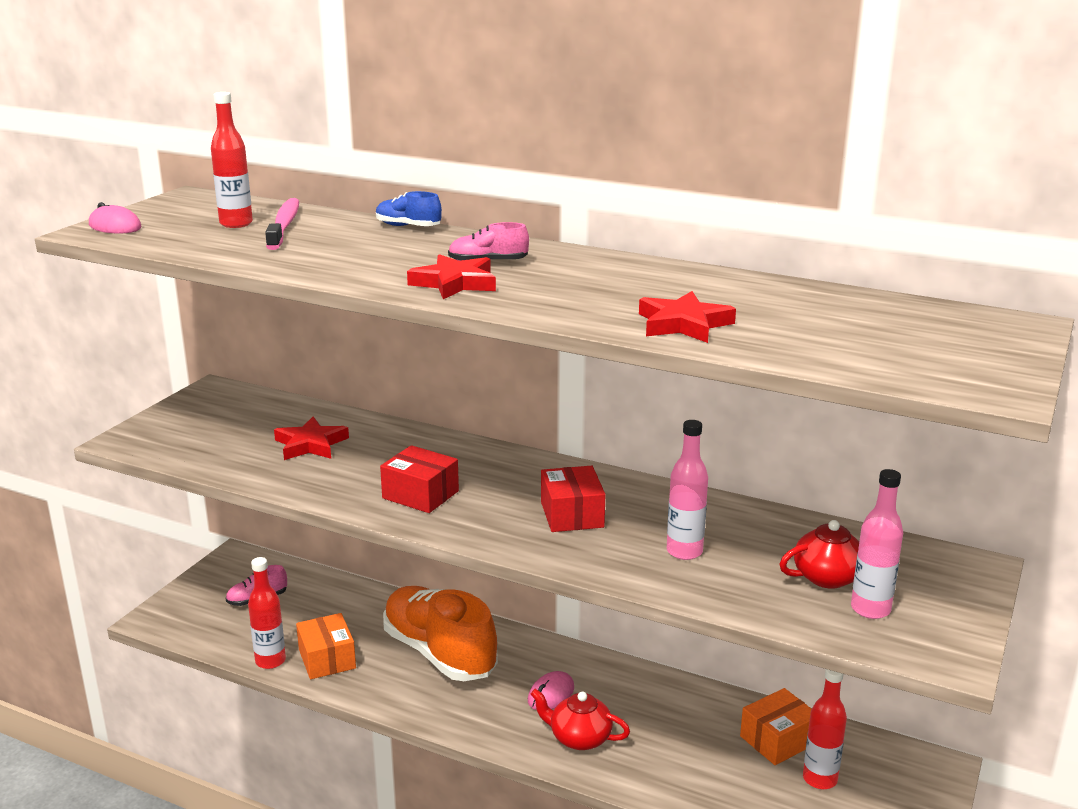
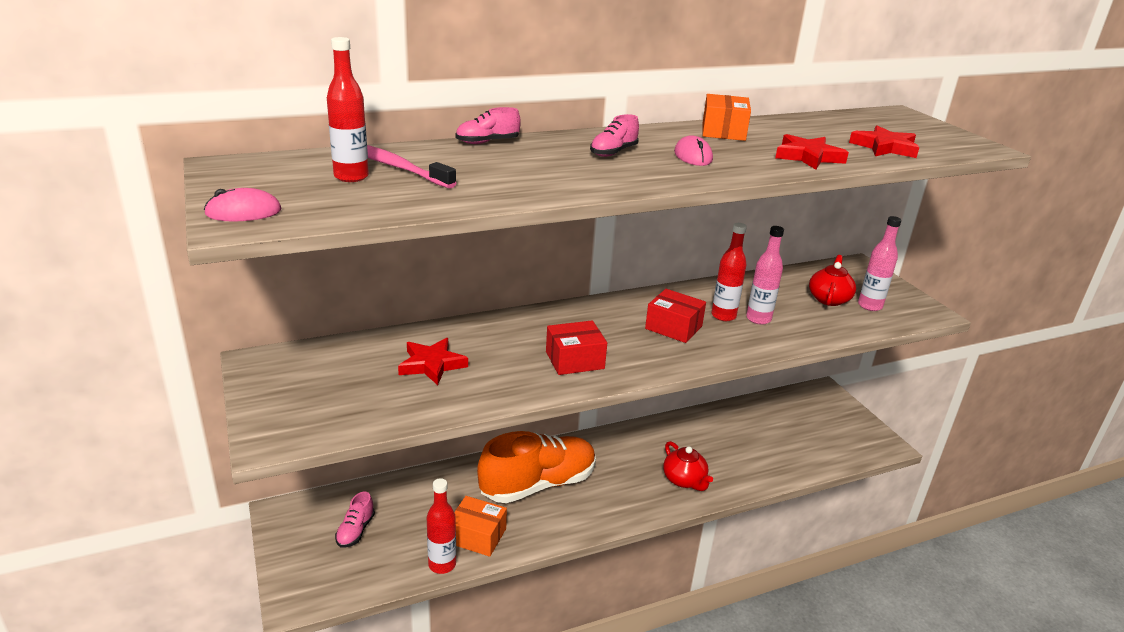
camera: 50 degrees left, 5 degrees up
(408, 226) = (487, 142): blue shoe -> pink shoe
(439, 653) = (538, 484): orange shoe -> orange shoe turned 150 degrees clockwise
(455, 283) = (639, 172): red star -> red star (884, 147)
(551, 694) = (633, 466): pink mouse -> pink mouse (693, 156)
(579, 738) = (684, 480): red teapot -> red teapot turned 90 degrees counterclockwise
(778, 740) = (758, 419): orange box -> orange box (723, 131)
(819, 779) = (799, 426): red bottle -> red bottle (723, 316)

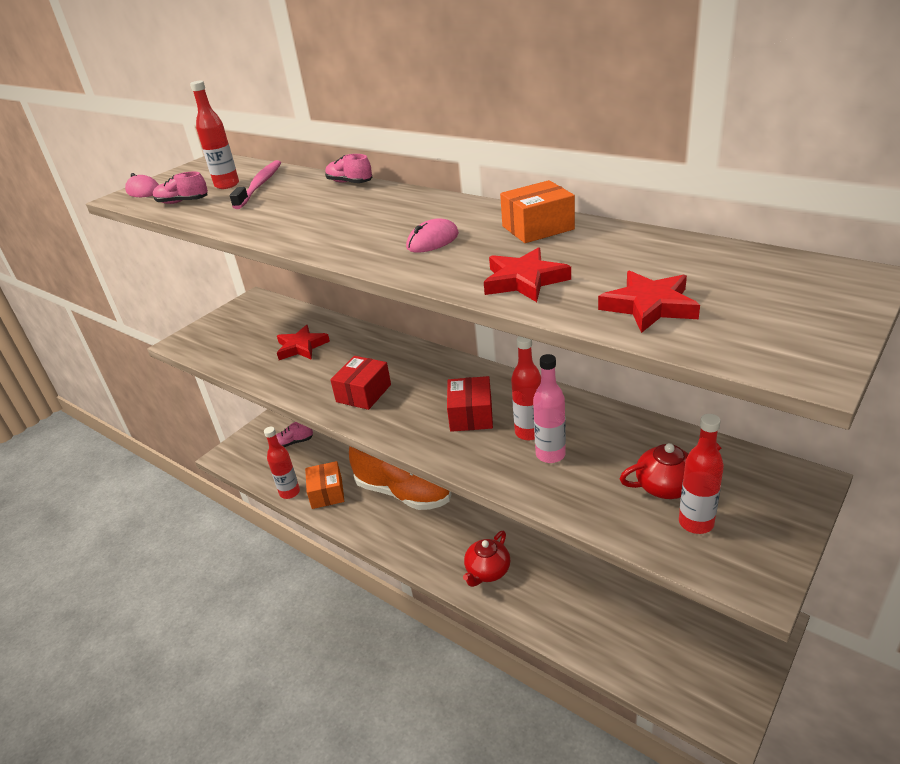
camera: 65 degrees right, 5 degrees up
(574, 360) = (363, 393): red box -> red box turned 75 degrees clockwise
(613, 152) = (392, 217): pink shoe -> pink shoe (182, 202)
(870, 306) = (696, 523): pink bottle -> red bottle

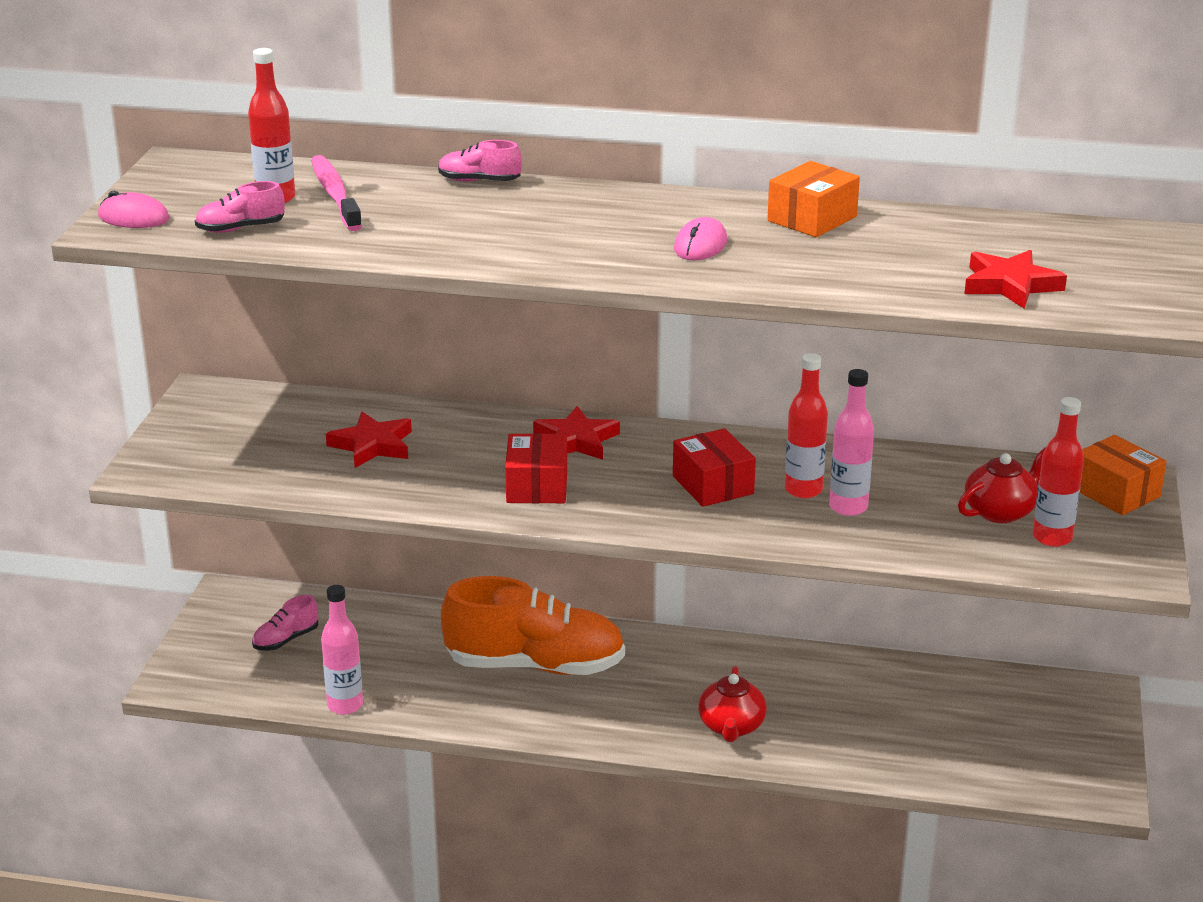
camera: 30 degrees left, 5 degrees down
(289, 492) = (345, 705): red bottle -> pink bottle
(327, 493) = (410, 692): orange box -> orange box (1115, 492)
(524, 280) = (860, 276): red star -> red star (576, 440)

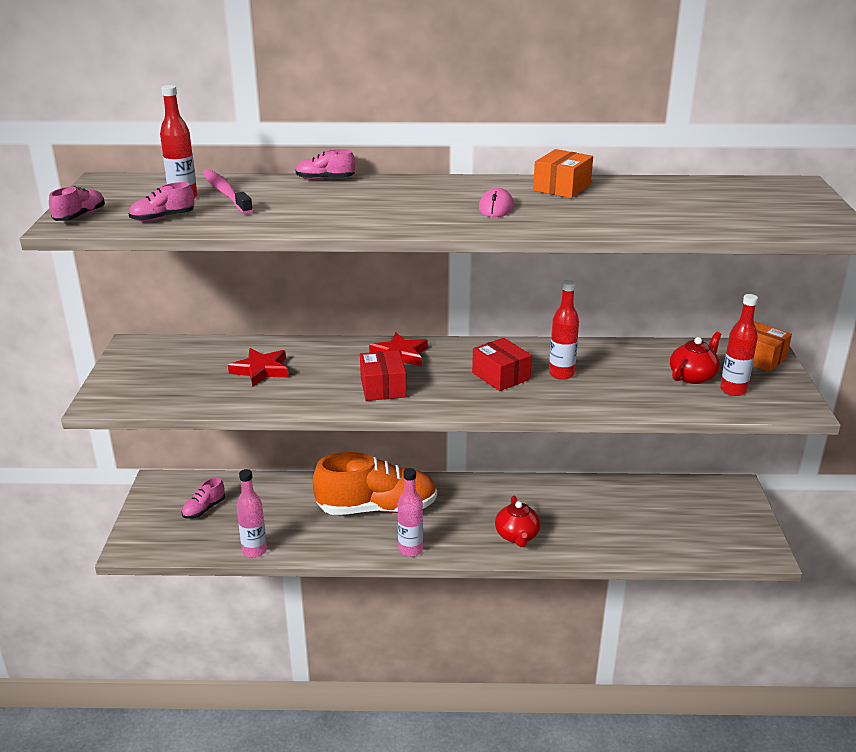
camera: 10 degrees left, 0 degrees up
(133, 218) = (80, 216): pink mouse -> pink shoe
(848, 507) = (595, 382): pink bottle -> pink bottle (410, 550)
(1010, 285) = (716, 217): red star -> none

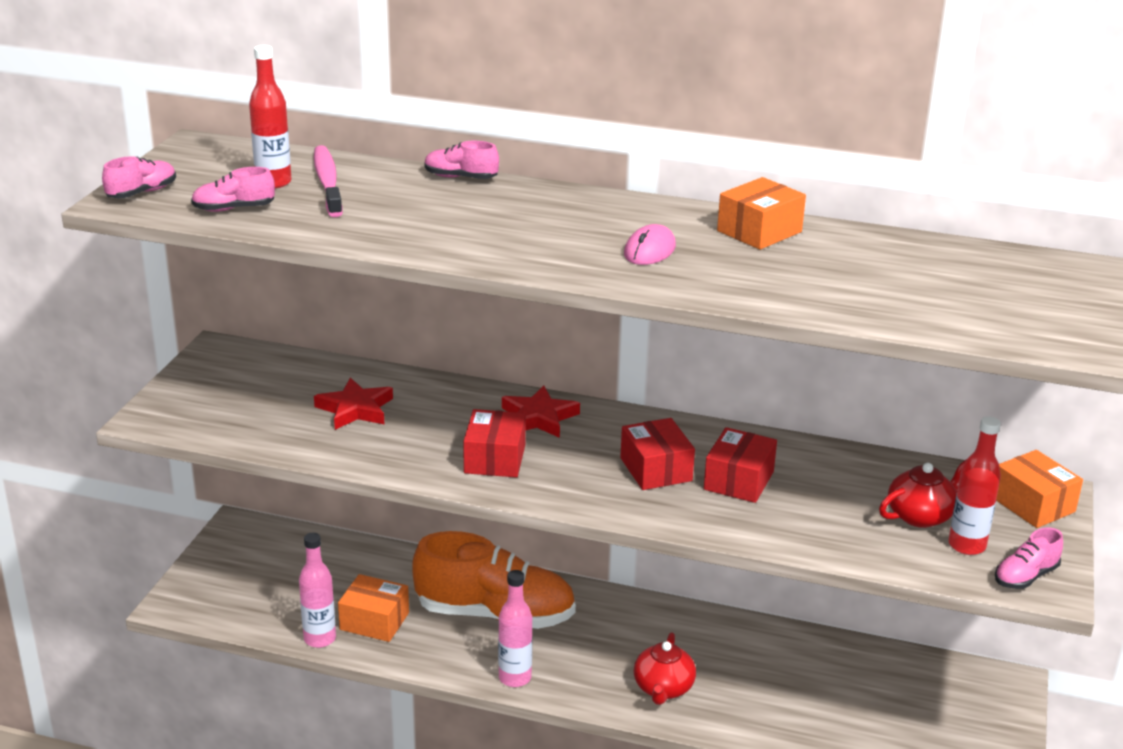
camera: 15 degrees right, 0 degrees up
(204, 509) = (280, 572): pink shoe -> pink shoe (1025, 576)
(290, 530) = (374, 621): none -> orange box
(561, 374) = (738, 480): red bottle -> red box

